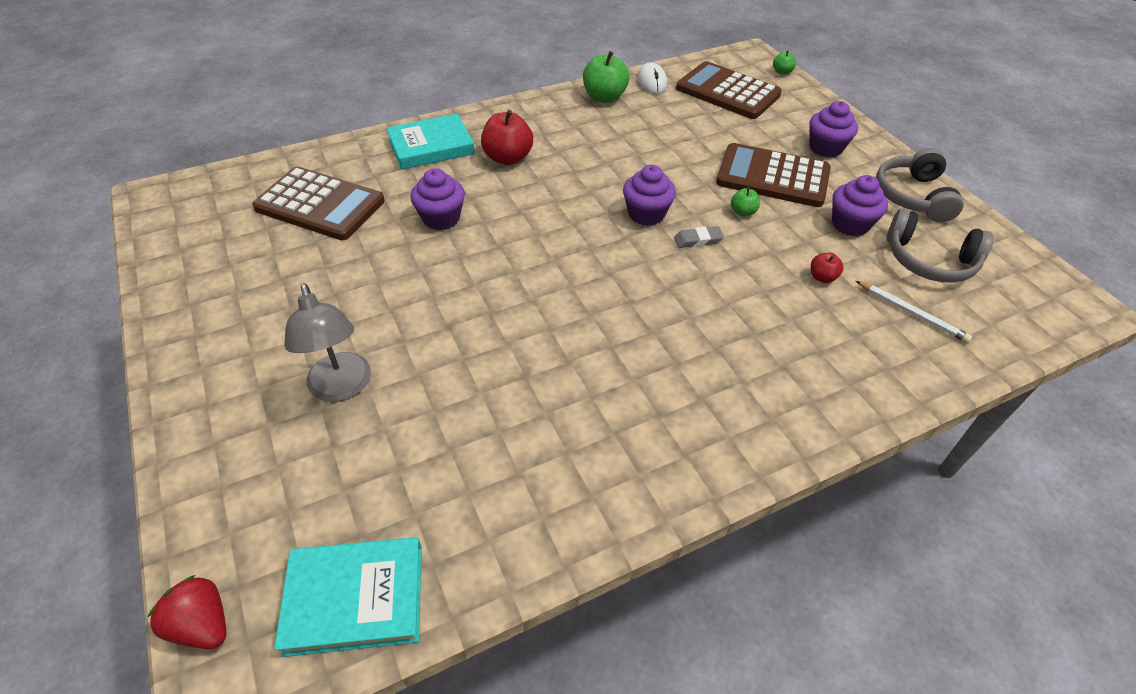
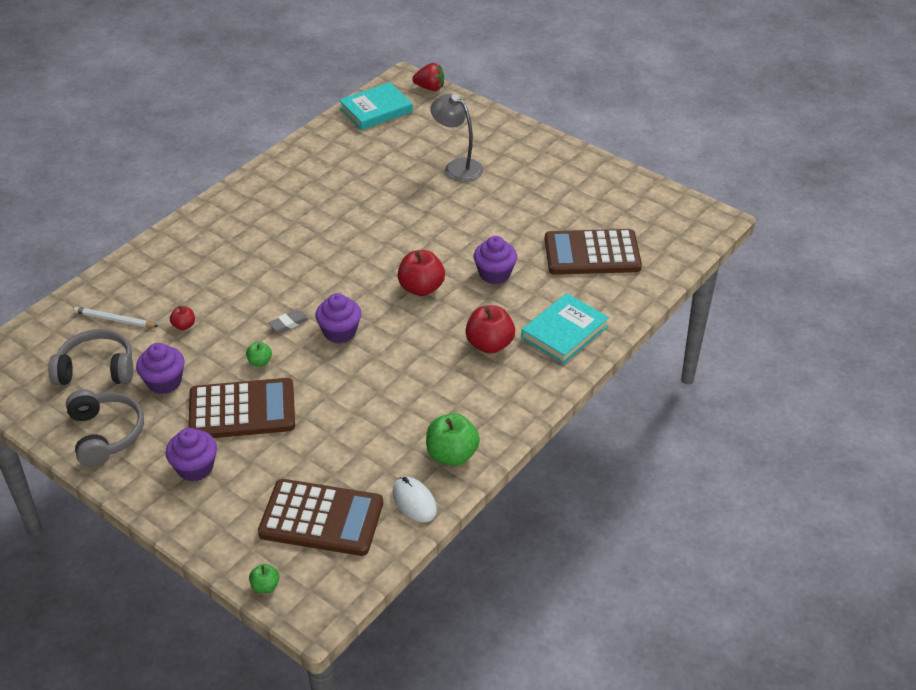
camera: 155 degrees right, 5 degrees down
(530, 230) = (421, 288): none -> red apple

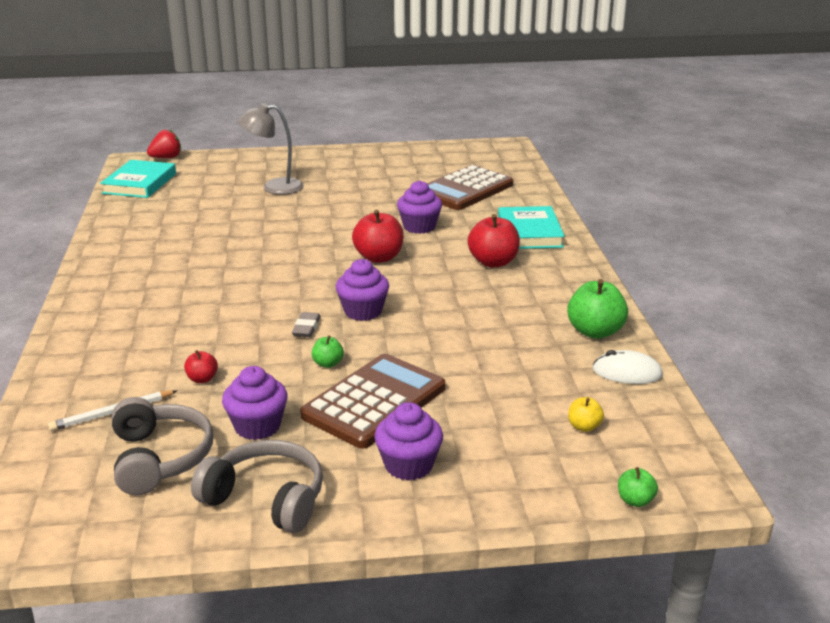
camera: 45 degrees left, 15 degrees down
(96, 369) = (160, 458): grey headphones -> grey headphones turned 120 degrees clockwise
(321, 518) = (584, 426): brown calculator -> yellow apple

